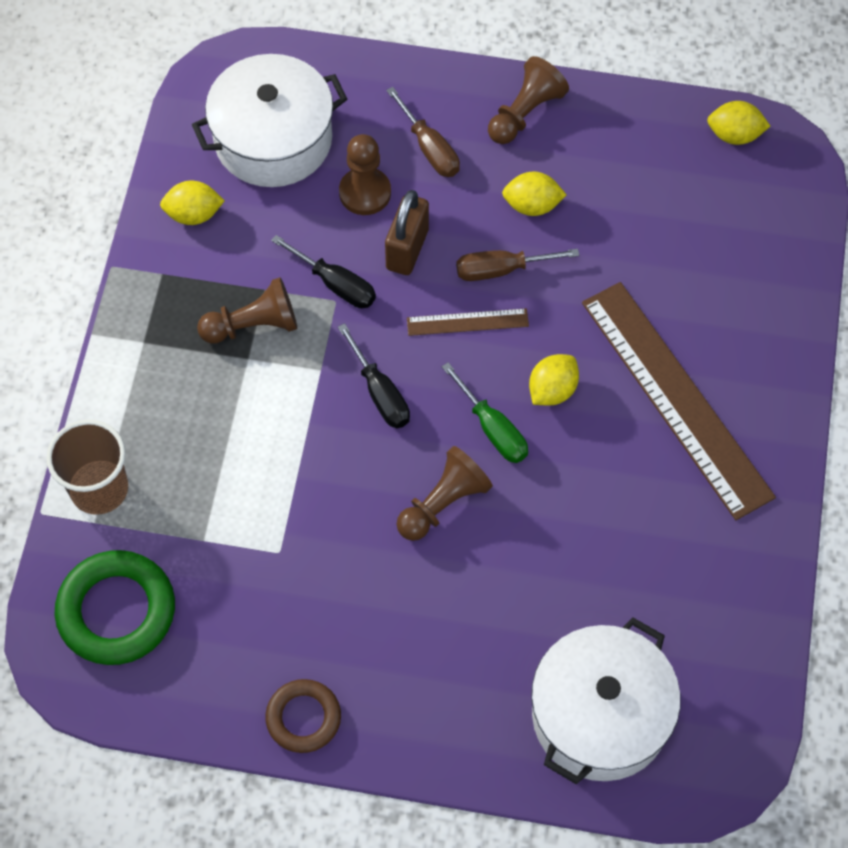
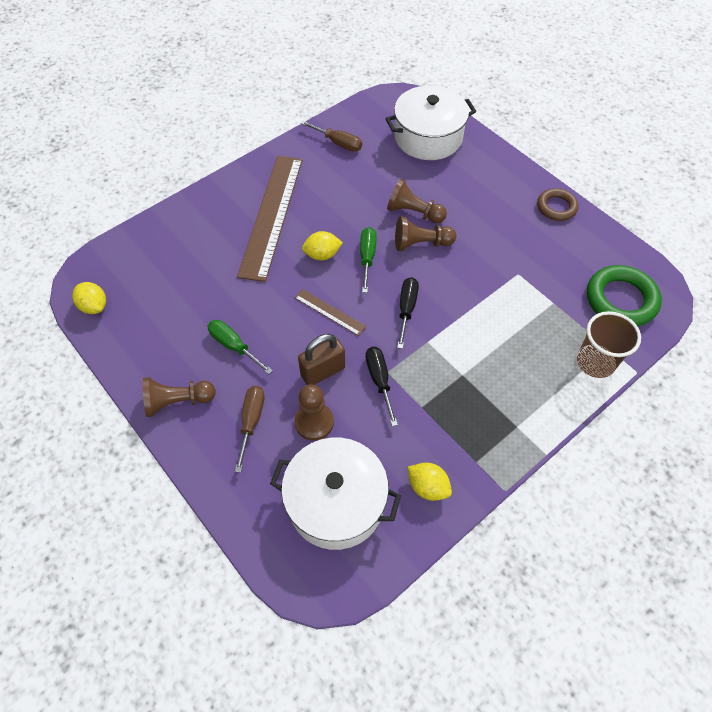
camera: 140 degrees left, 5 degrees down
(253, 325) = (445, 390): brown pawn -> brown pawn (414, 212)
(501, 270) = (286, 325): brown screwdriver -> brown screwdriver (338, 143)
(532, 205) = (234, 346): yellow lemon -> green screwdriver

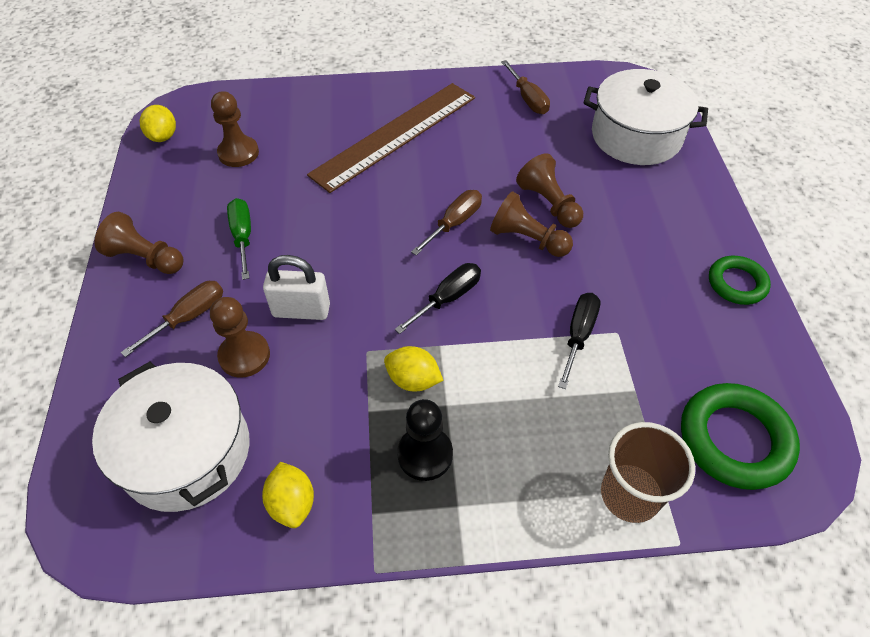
camera: 35 degrees right, 5 degrees down
(168, 288) = (238, 153): none -> brown pawn
(322, 255) = (410, 196): yellow lemon -> yellow lemon (413, 380)
(323, 371) = (301, 310): brown padlock -> white padlock
(330, 312) = (364, 256): brown ruler -> none
(367, 258) = (454, 223): green screwdriver -> brown screwdriver
(379, 380) = (349, 355): black screwdriver -> black screwdriver (578, 335)
(475, 410) = (425, 454): none -> black pawn
(556, 207) = (736, 283): brown ring -> green ring

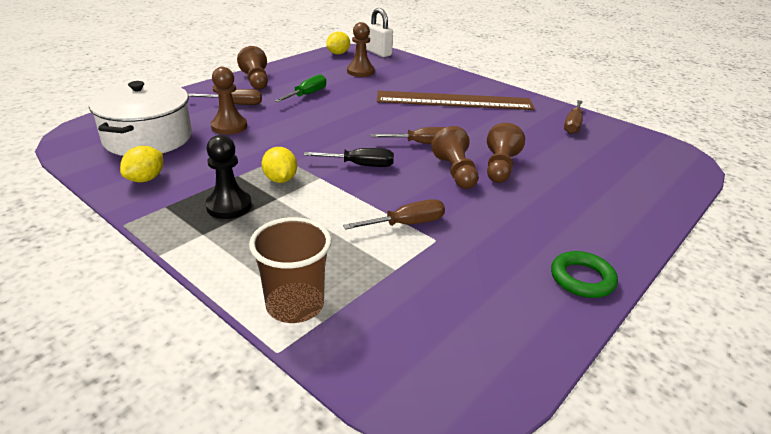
camera: 45 degrees right, 20 degrees down
(301, 310) = (282, 128): white padlock -> white padlock (378, 53)
(578, 335) = (406, 224): black screwdriver -> brown screwdriver
(636, 136) = (631, 175): white pot -> none
(734, 439) = (419, 342): green ring -> none

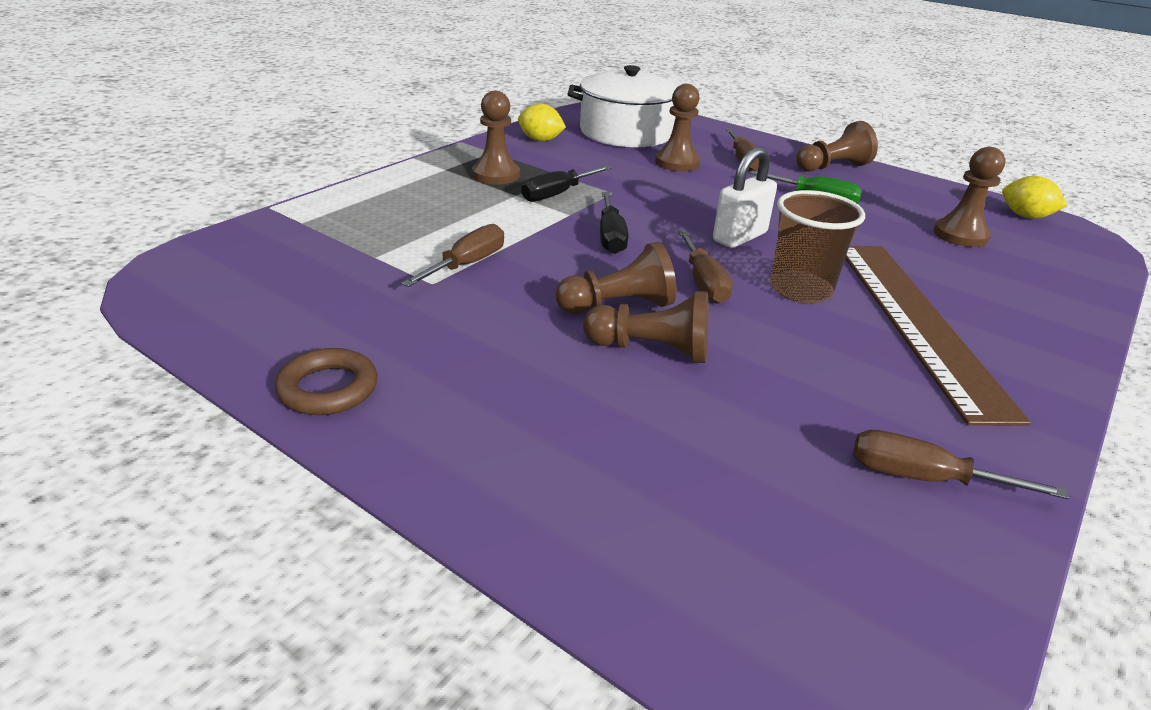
camera: 85 degrees right, 0 degrees up
(229, 206) = (496, 175): black pawn -> brown pawn
(280, 179) = (557, 194): yellow lemon -> black screwdriver
(295, 305) = (327, 210): brown cup -> brown cup (800, 289)
(378, 53) = (1085, 251): white padlock -> white padlock (739, 237)
(406, 224) = (467, 265): brown screwdriver -> brown screwdriver turned 120 degrees counterclockwise
(582, 279) = (328, 388): green ring -> brown ring

